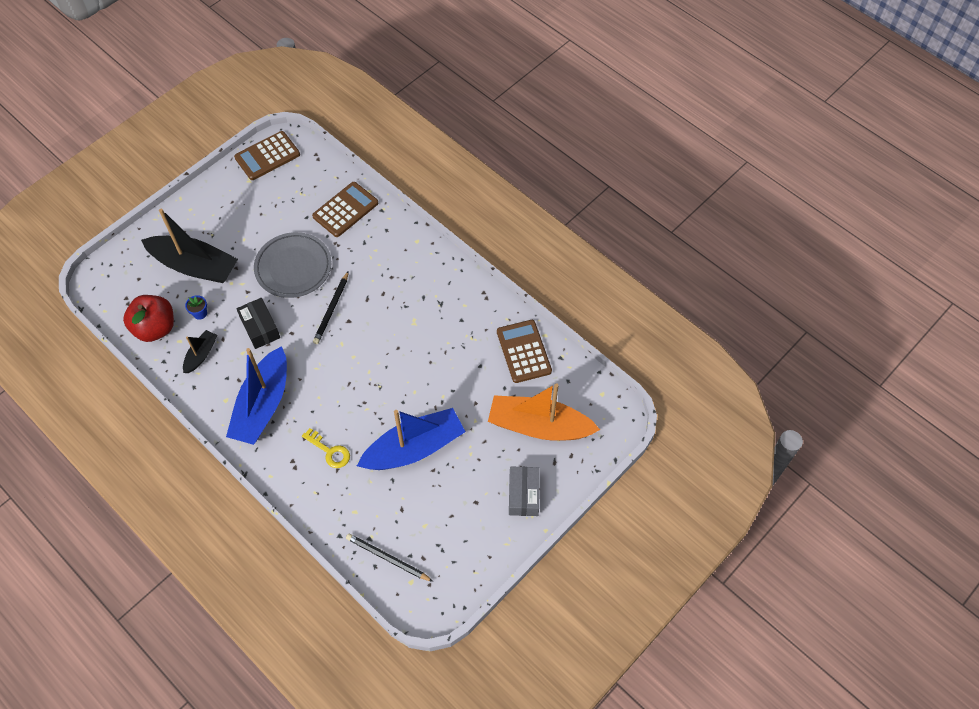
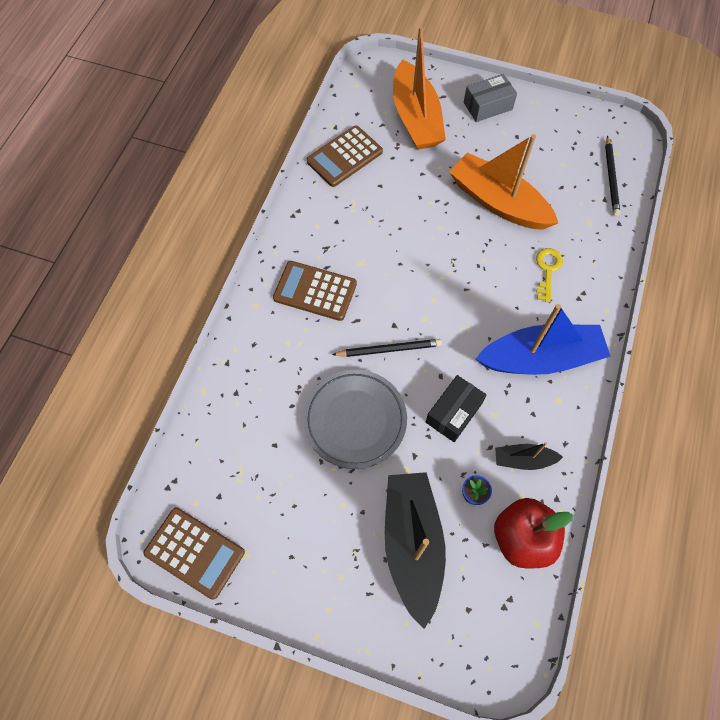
camera: 115 degrees left, 5 degrees up
(345, 210) = (244, 404): brown calculator -> brown calculator (315, 291)
(414, 448) = (498, 202): blue boat -> orange boat

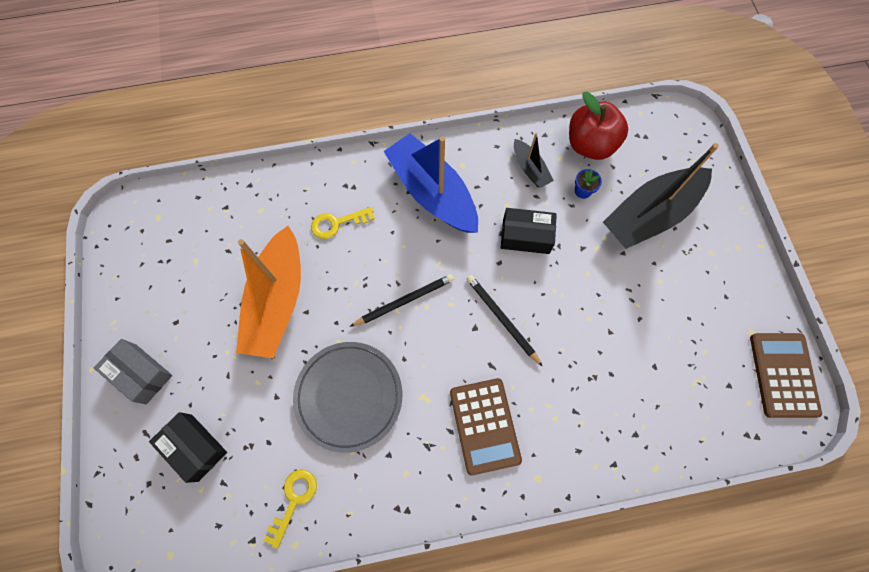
camera: 120 degrees left, 5 degrees up
(344, 157) = (293, 500): brown calculator -> yellow key
(355, 420) = (586, 311): grey plate -> grey plate (349, 396)
(416, 118) = (195, 447): orange boat -> black box
(611, 178) = (194, 211): black pencil -> black pencil (404, 301)

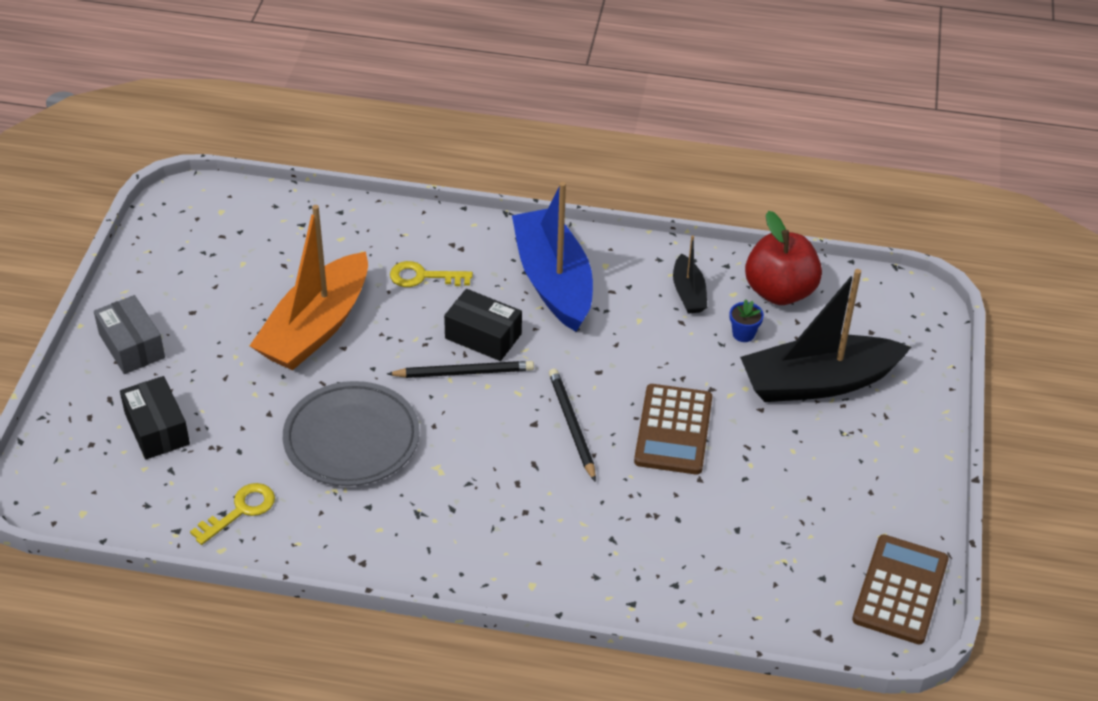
camera: 20 degrees right, 25 degrees down
(484, 425) = (495, 516): brown calculator -> brown calculator (673, 430)
(526, 236) = (646, 356): black box -> black box (483, 336)

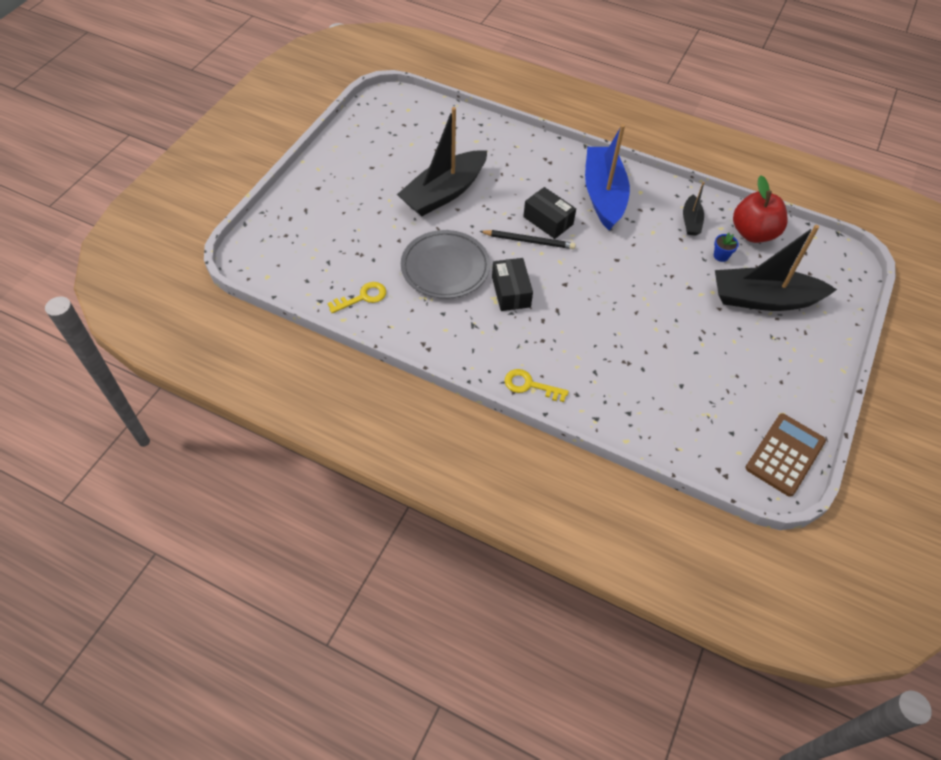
camera: 15 degrees right, 10 degrees up
(132, 346) = (329, 180): grey box -> none
(157, 429) = (328, 234): black box -> black box (511, 292)
(316, 328) = (444, 193): orange boat -> black boat
(423, 277) = (521, 175): yellow key -> yellow key (530, 385)
(571, 425) = (589, 291): black pencil -> none
(673, 430) = (656, 309): brown calculator -> none

